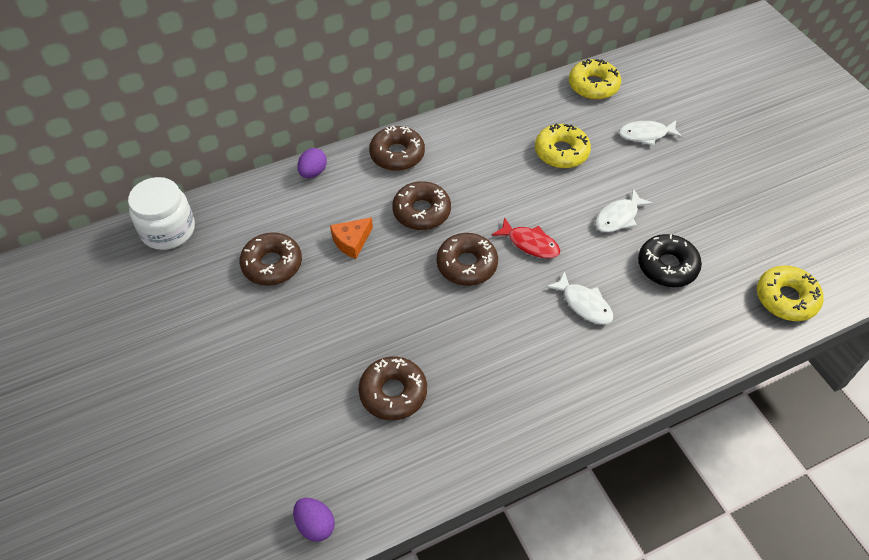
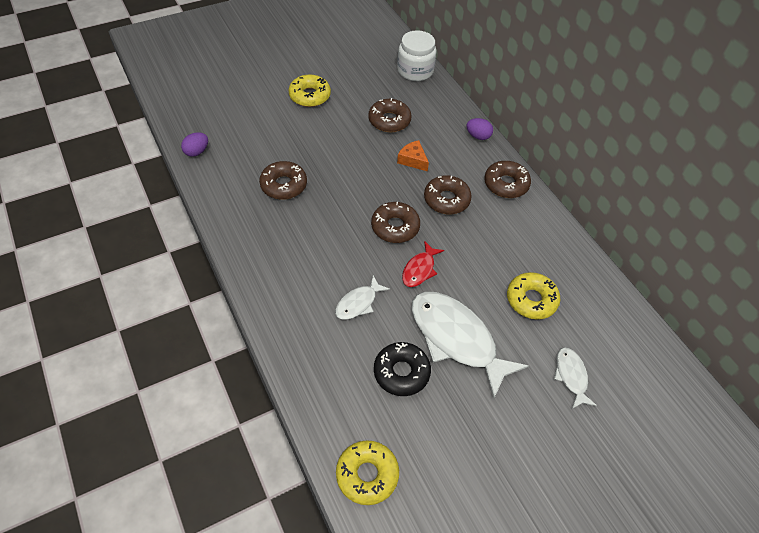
camera: 85 degrees right, 0 degrees up
(593, 86) = (633, 335): yellow donut -> yellow donut (310, 96)
(618, 217) = (456, 339): white fish -> white fish, size x2.04

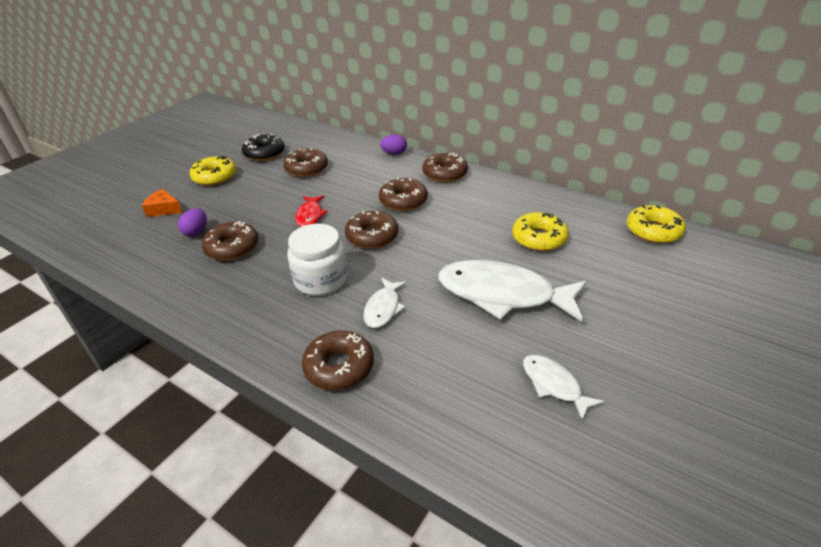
camera: 25 degrees left, 15 degrees down
(197, 152) = (111, 257): purple egg -> purple egg (196, 232)
(297, 336) = (339, 367): none -> brown donut
(367, 475) = (523, 462): yellow donut -> yellow donut (653, 231)
(401, 372) = (476, 346): black donut -> black donut (264, 153)
(413, 160) = (350, 186): orange cheese -> orange cheese (164, 209)
(415, 71) = (305, 132): white jar -> white jar (321, 279)
(419, 269) = (422, 257): red fish -> red fish (310, 216)
(571, 376) = (624, 276): white fish -> white fish (554, 385)

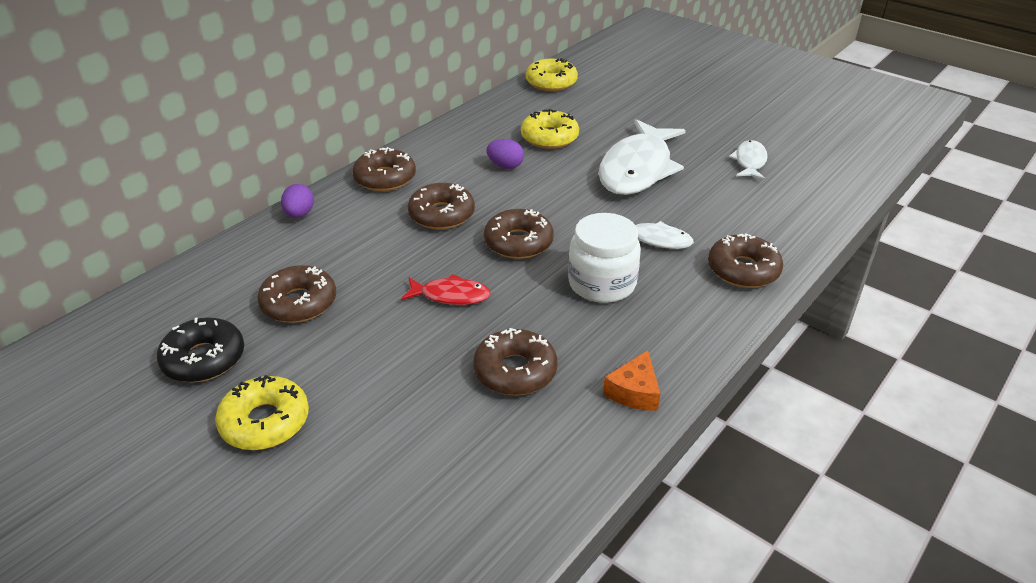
camera: 85 degrees left, 0 degrees up
(164, 209) = (364, 481): orange cheese -> orange cheese (634, 391)
(196, 232) = (459, 420): purple egg -> purple egg (505, 166)
(554, 385) = (750, 161): white fish -> white fish turned 135 degrees clockwise

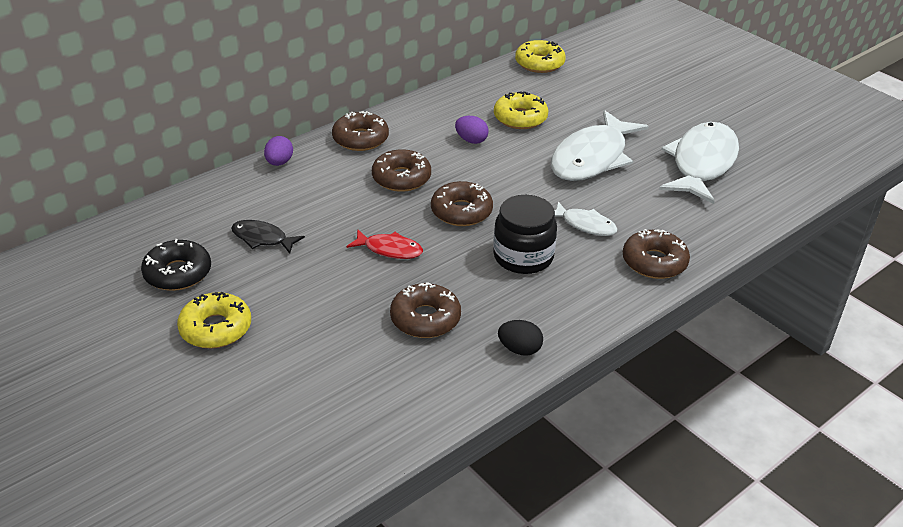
camera: 10 degrees right, 0 degrees up
(299, 303) = (262, 238): brown donut -> black fish
(602, 283) = (523, 257): white jar -> black jar
(634, 391) = (519, 349): orange cheese -> black egg
(750, 161) = (701, 163): white fish -> white fish, size x2.04

